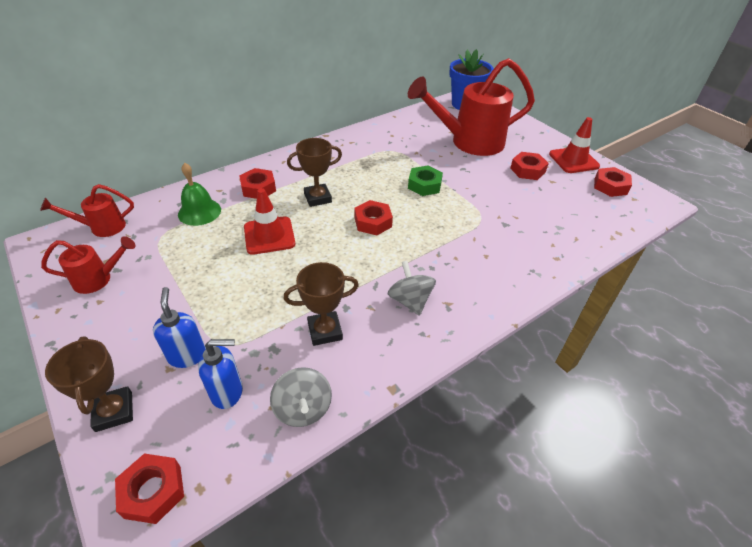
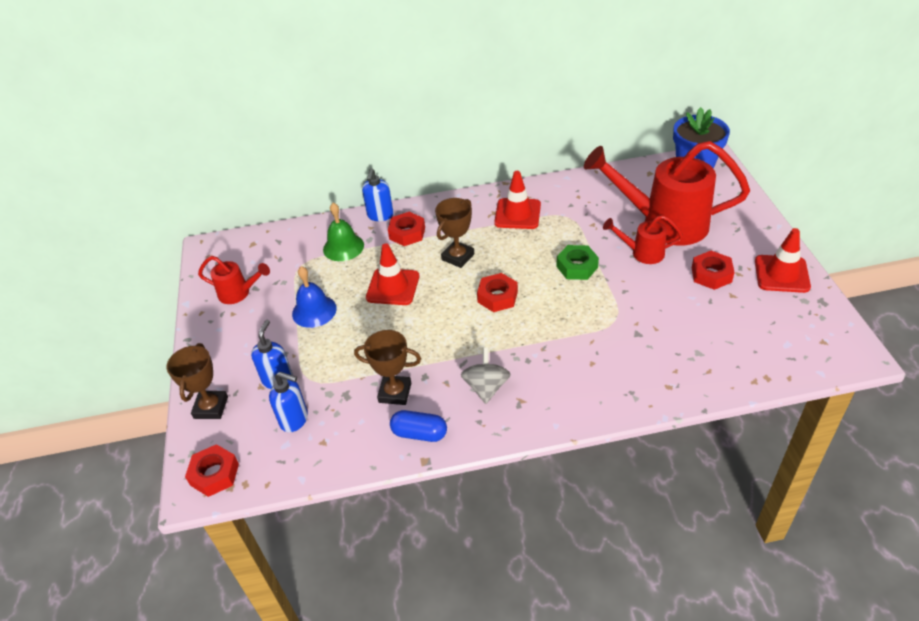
camera: 30 degrees right, 0 degrees up
(102, 227) = (258, 244): red watering can -> red watering can (642, 253)
(196, 276) = (314, 311): none -> blue bell
(224, 179) = (380, 215): none -> blue soap dispenser
(303, 408) = (344, 452): grey spinning top -> none
(317, 198) = (458, 257): brown trophy -> brown trophy turned 60 degrees counterclockwise
(350, 156) = (517, 214): none -> red traffic cone
(372, 363) = (419, 433): none -> blue capsule
(610, 186) = (804, 318): red nut -> none

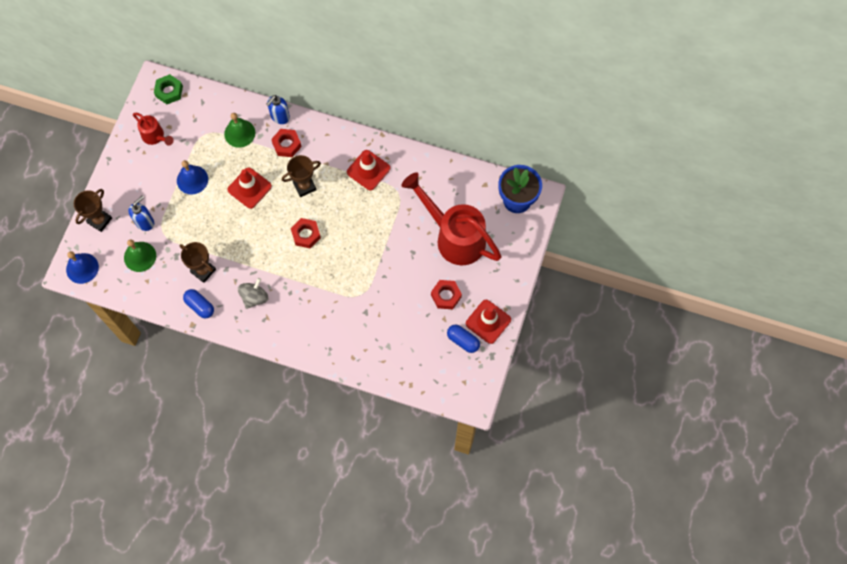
camera: 25 degrees right, 25 degrees up
(214, 474) = (82, 268): red nut -> blue bell
(294, 419) = (140, 256): blue soap dispenser -> green bell
(577, 267) = (371, 240): green nut -> green nut (169, 91)
(642, 253) = (419, 253): red watering can -> none
(776, 304) = (463, 341): none -> blue capsule

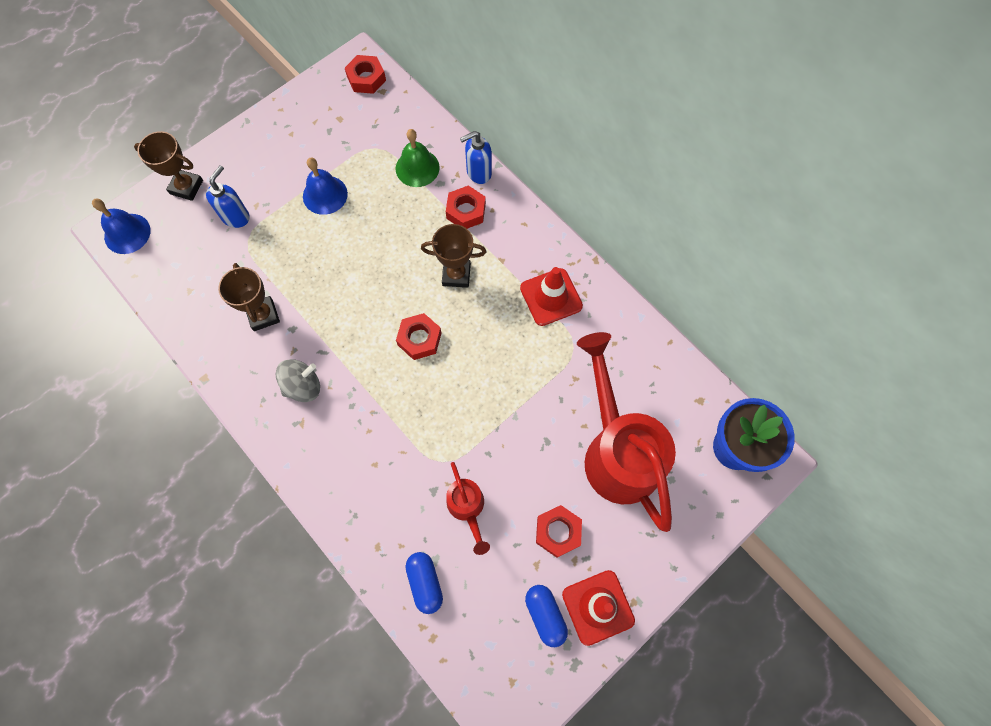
camera: 30 degrees right, 0 degrees up
(99, 220) = (186, 187): brown trophy -> brown trophy turned 45 degrees clockwise
(140, 256) = (201, 255): green bell -> none
(145, 222) = (236, 217): blue soap dispenser -> blue soap dispenser turned 45 degrees counterclockwise
(155, 137) = (316, 122): red watering can -> red watering can (467, 508)
(169, 91) = (366, 78): green nut -> red nut
(200, 306) = (229, 359): blue capsule -> blue capsule (425, 583)
(249, 188) = (386, 241): red traffic cone -> none

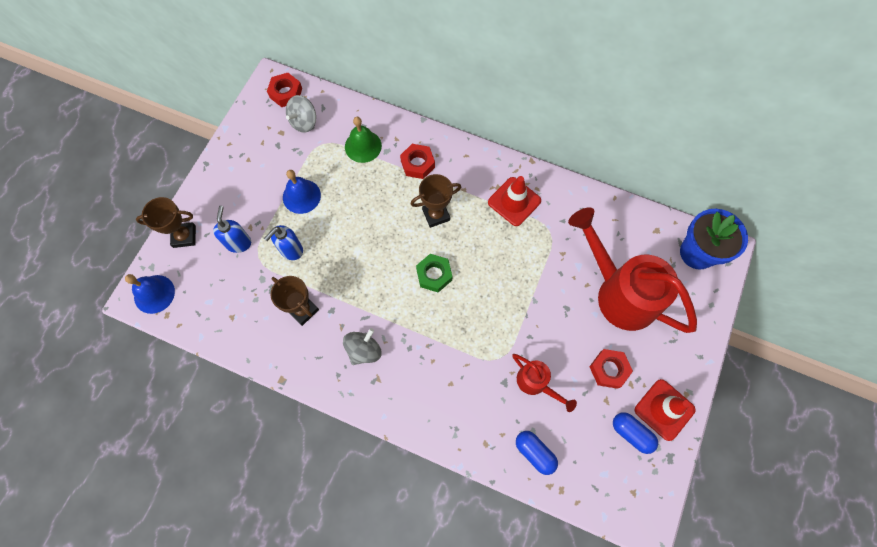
camera: 25 degrees left, 0 degrees up
(369, 117) = (304, 122): none -> grey spinning top
(419, 339) = (434, 275): red nut -> green nut
(478, 173) = (411, 131): blue soap dispenser -> blue soap dispenser (291, 250)

